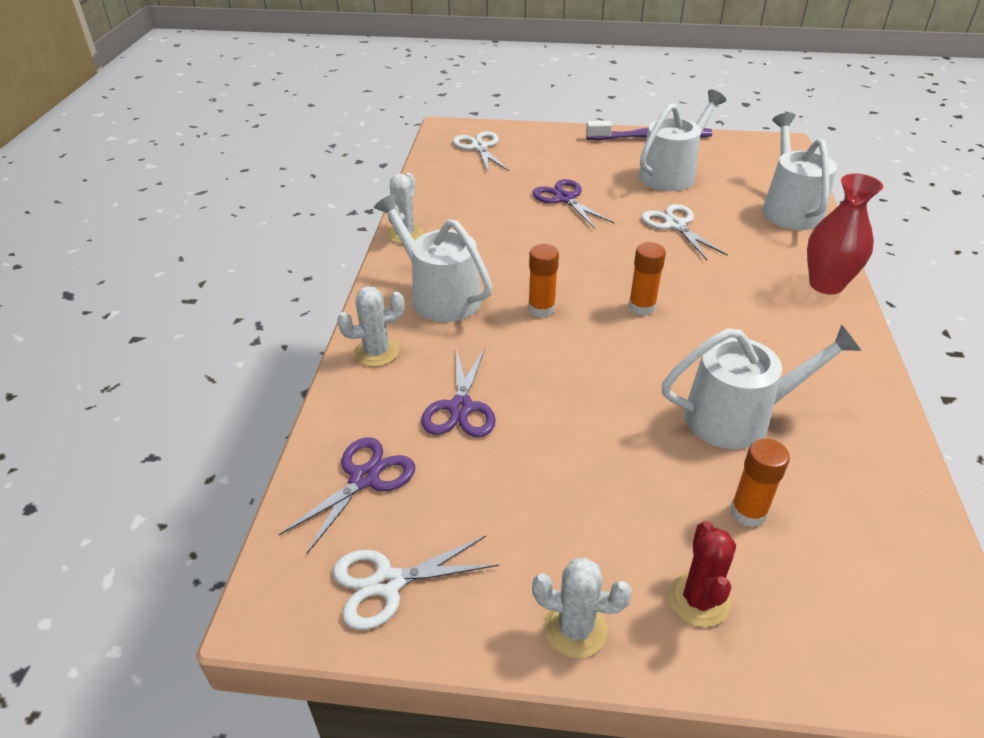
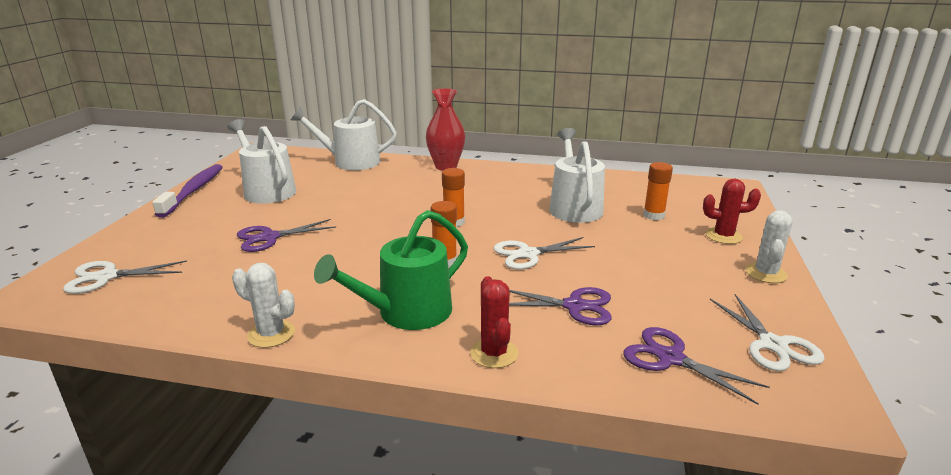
camera: 85 degrees left, 15 degrees down
(376, 352) = (494, 353): white cactus -> red cactus
(440, 295) = (407, 312): white watering can -> green watering can
(675, 225) = (348, 198): white scissors -> white scissors (528, 254)

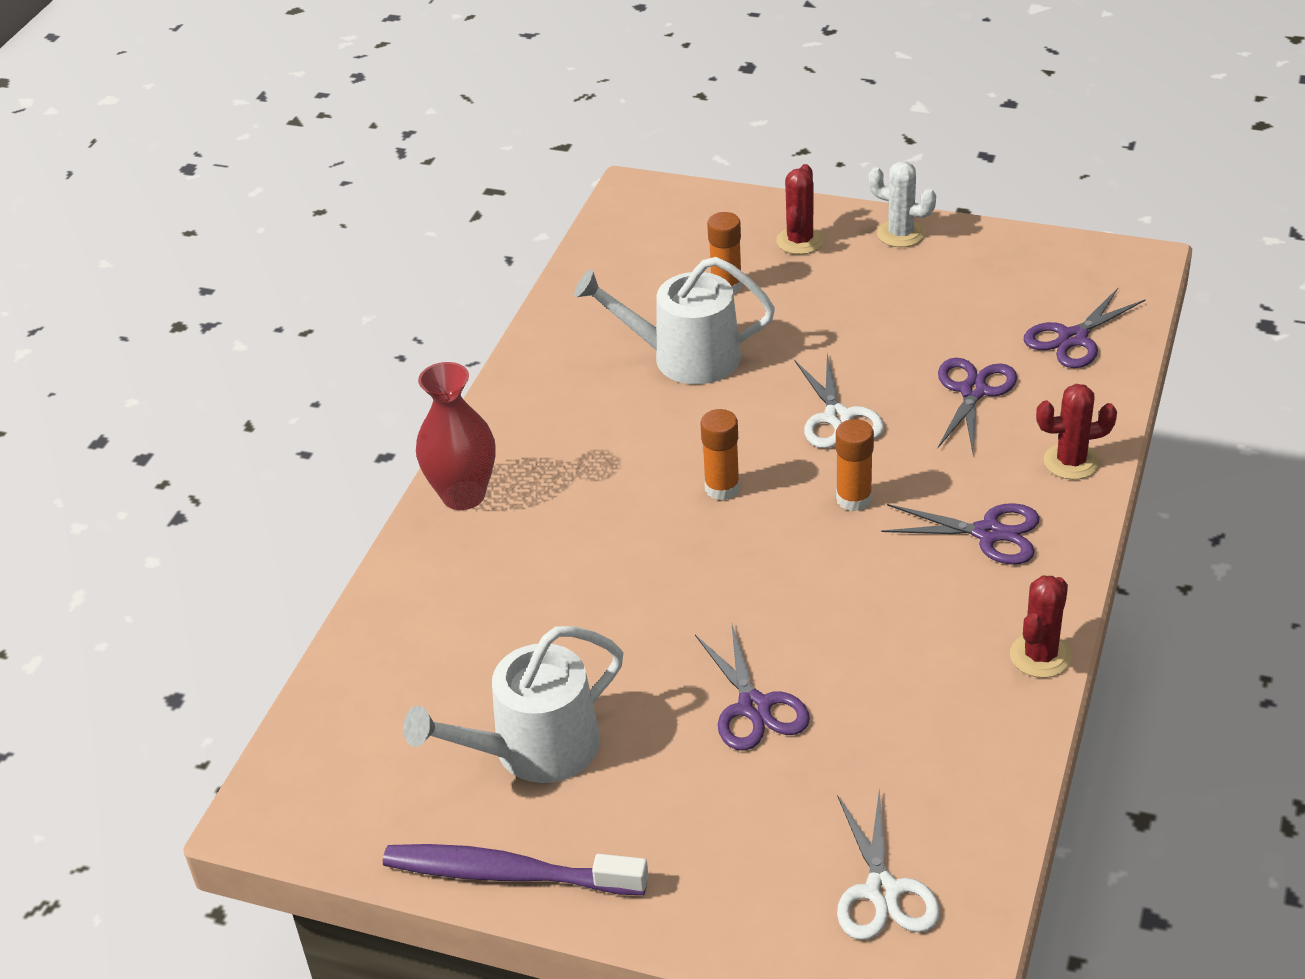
camera: 80 degrees left, 15 degrees up
(271, 334) = (1040, 656): white cactus -> red cactus
(351, 162) = (397, 636): white watering can -> none
(407, 312) = (988, 533): green watering can -> purple scissors
(772, 344) = (1046, 268): white scissors -> none

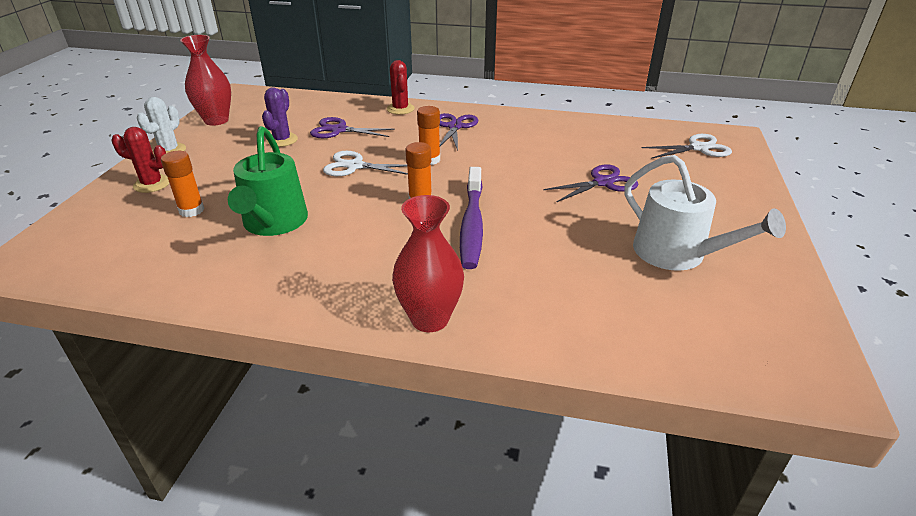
camera: 100 degrees left, 5 degrees down
(508, 874) = (778, 254): purple toothbrush -> purple toothbrush (472, 225)
(685, 357) = (273, 223): white watering can -> green watering can
(837, 417) = (355, 166): white scissors -> white scissors turned 150 degrees counterclockwise
(934, 334) = (282, 140): none -> purple cactus
(1011, 257) = (216, 120): none -> red vase
(1040, 656) = (537, 117): red cactus -> none
(1073, 338) = (300, 107): purple scissors -> none

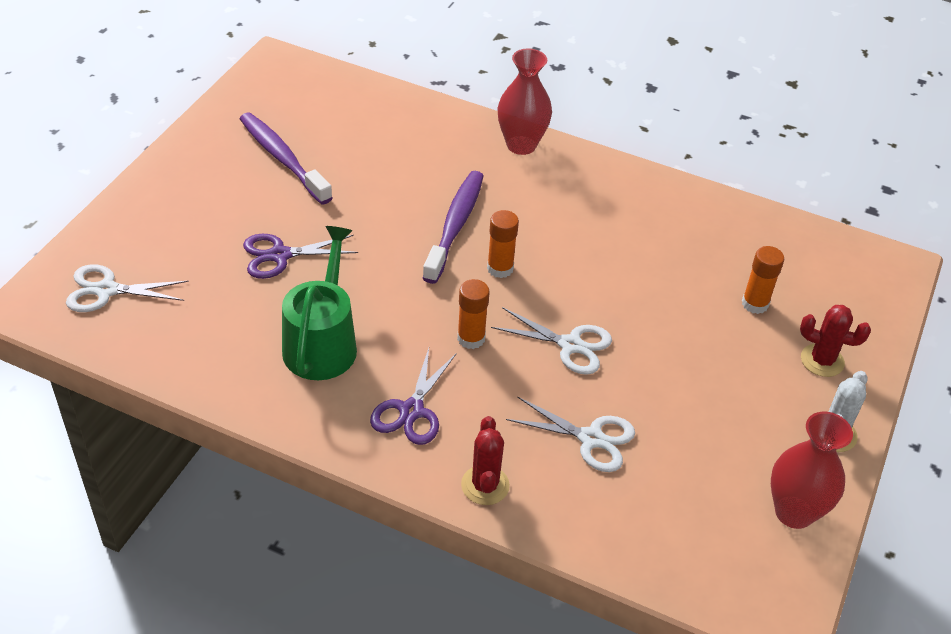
camera: 170 degrees left, 10 degrees up
(273, 223) = (660, 268): green watering can -> green watering can (322, 343)
(282, 140) = (675, 428): purple cactus -> none
(339, 130) = (591, 438): purple scissors -> white scissors
(677, 254) = (282, 158): white watering can -> purple toothbrush

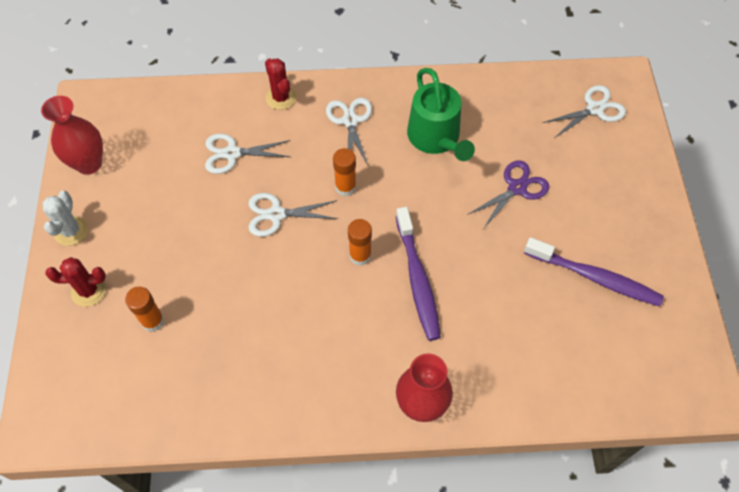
camera: 155 degrees right, 15 degrees up
(411, 411) = (350, 121): purple scissors -> white scissors

